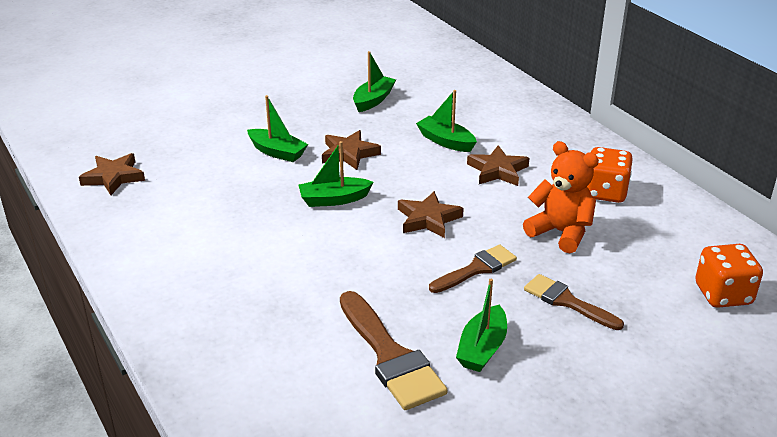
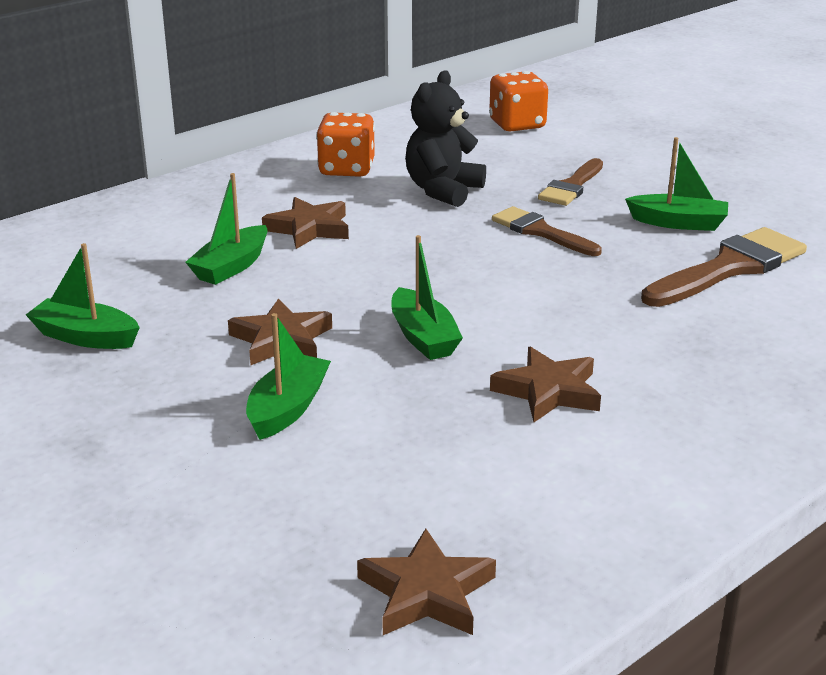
camera: 100 degrees left, 5 degrees down
(428, 219) = (447, 265): brown star -> brown star (548, 391)
(560, 232) = (443, 191): orange teddy bear -> black teddy bear

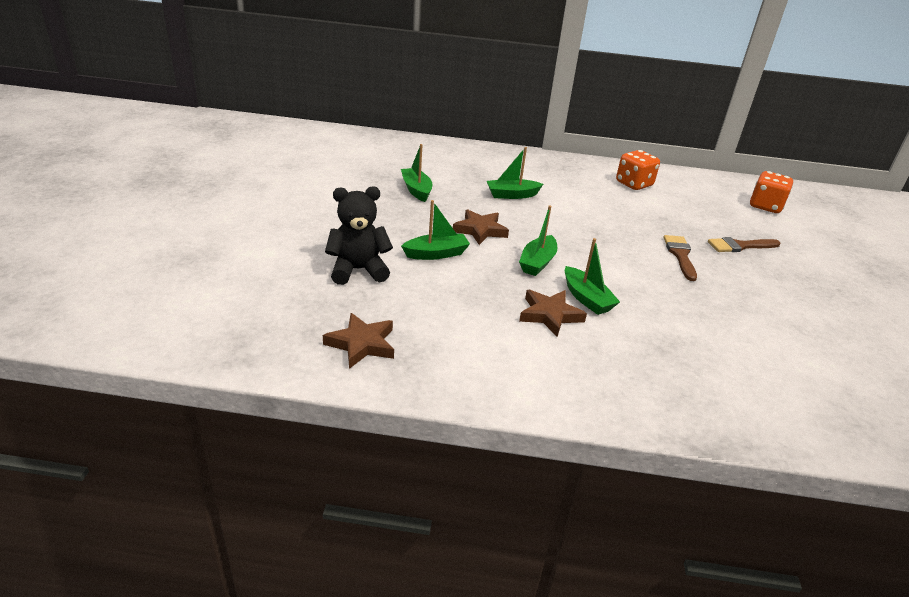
camera: 45 degrees right, 5 degrees up
(309, 228) = (571, 198): brown star -> none
(443, 191) = (664, 214): black teddy bear -> black teddy bear (358, 270)
(678, 223) = (770, 293): green boat -> green boat (586, 298)
(729, 268) = (758, 327): brown brush -> none

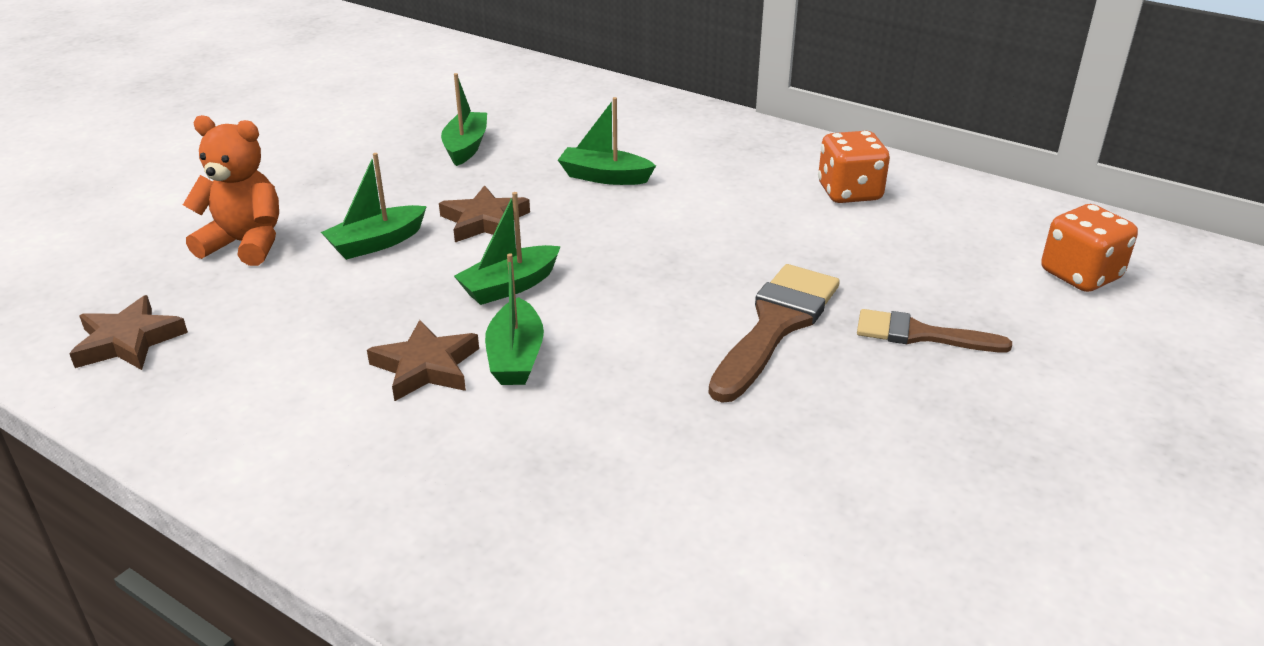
camera: 30 degrees right, 0 degrees up
(358, 270) = (245, 244): black teddy bear -> orange teddy bear
(436, 254) = (377, 243): green boat -> green boat turned 135 degrees clockwise
(680, 255) = (775, 326): brown brush -> brown brush, size x1.57

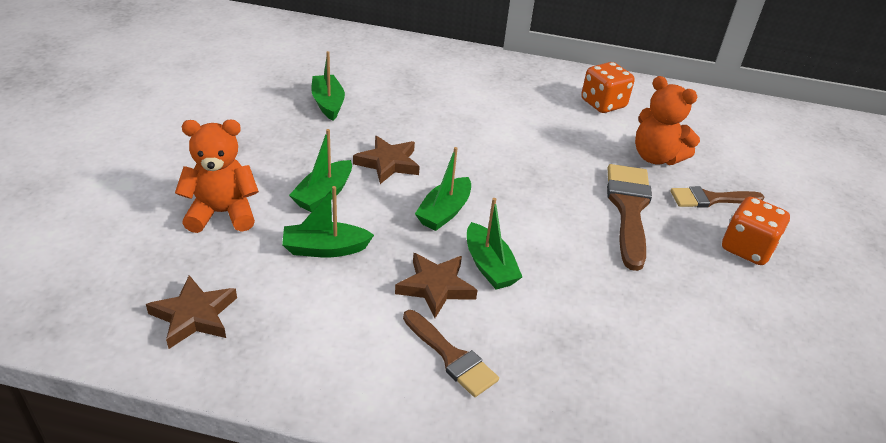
camera: 25 degrees left, 5 degrees up
(378, 447) = (451, 356): none -> brown brush
(604, 177) = (443, 114): green boat -> green boat (325, 249)
(876, 269) = (656, 157): none -> orange teddy bear
(1080, 275) = (763, 142): orange dice -> orange dice (747, 248)

